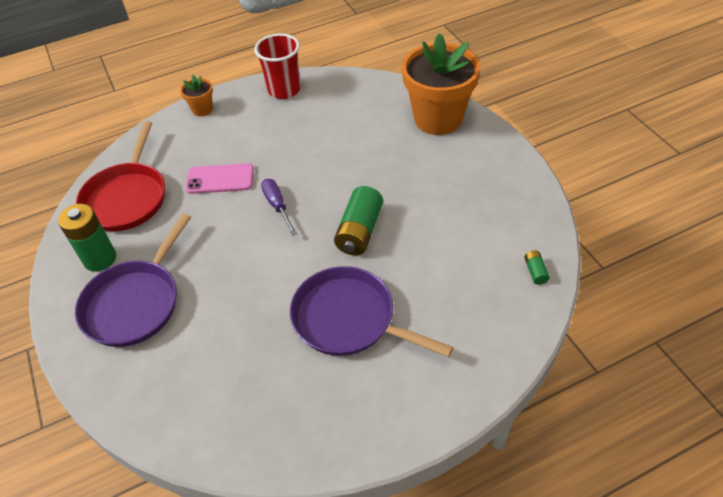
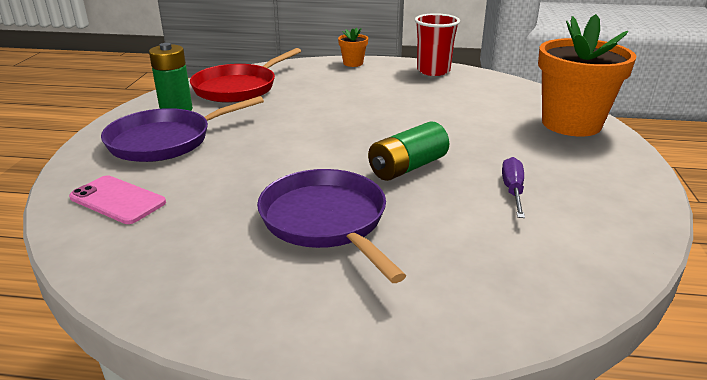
camera: 30 degrees right, 20 degrees down
(220, 179) = (320, 99): pink phone -> pink phone (117, 200)
(277, 206) = (349, 128): purple screwdriver -> purple screwdriver (512, 190)
(535, 271) = (590, 271): green battery -> none

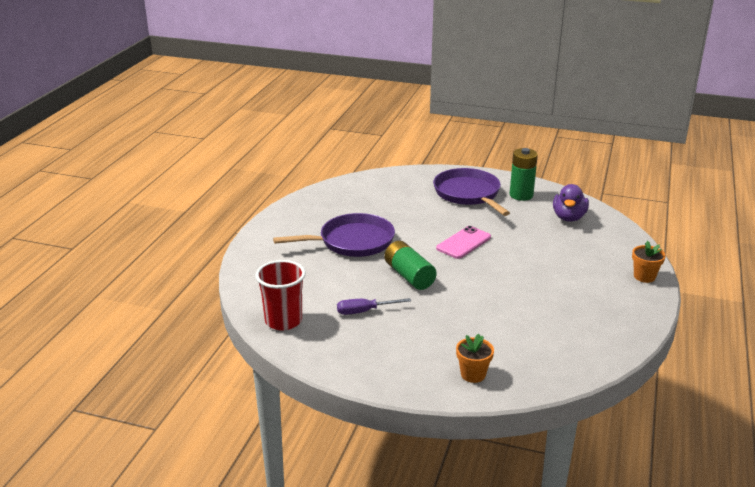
camera: 100 degrees right, 0 degrees up
(117, 200) = (395, 185): pink phone -> pink phone (463, 243)
(238, 88) = (568, 217): red pan -> purple duck
(433, 71) = (625, 322): red cup -> red cup (283, 321)
(512, 190) = (364, 311): purple screwdriver -> purple screwdriver turned 150 degrees clockwise
(571, 124) = (473, 374): orange flower pot -> orange flower pot, size x0.44

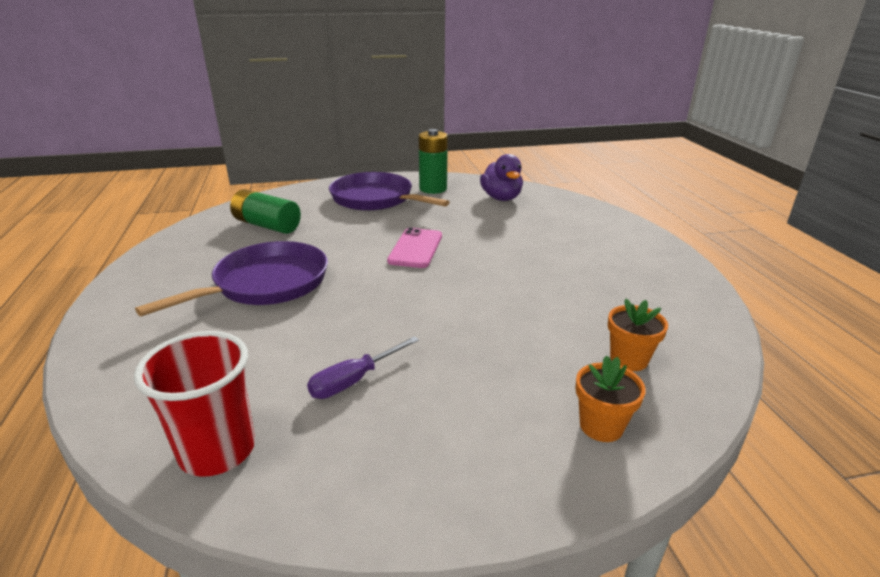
camera: 30 degrees left, 0 degrees up
(409, 276) = (380, 306): green battery -> green battery (267, 225)
(644, 276) = (635, 233): orange flower pot -> orange flower pot (629, 359)

